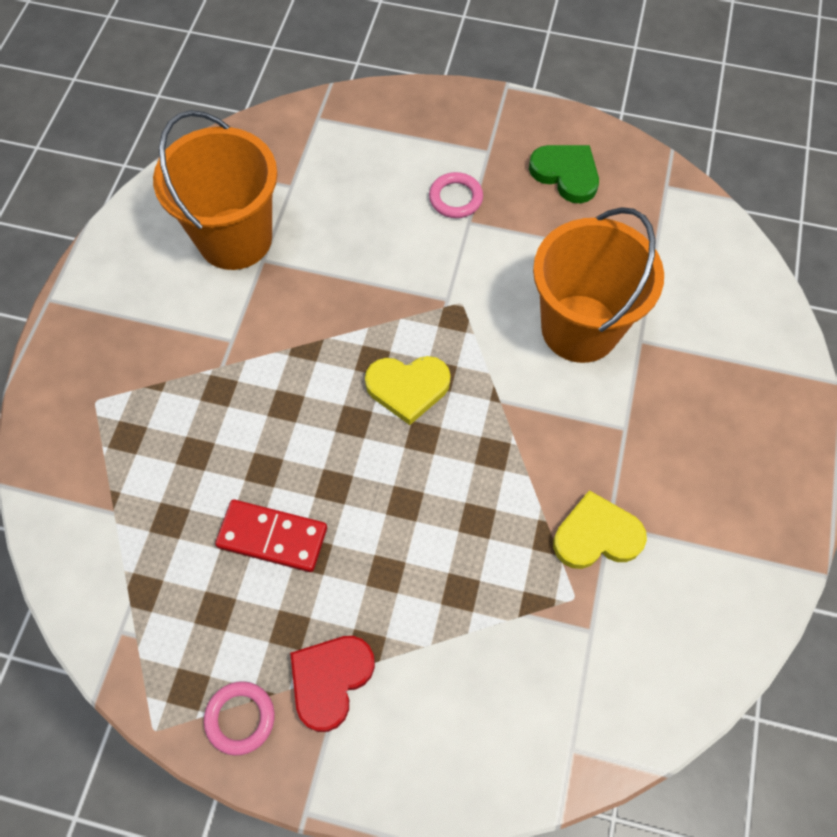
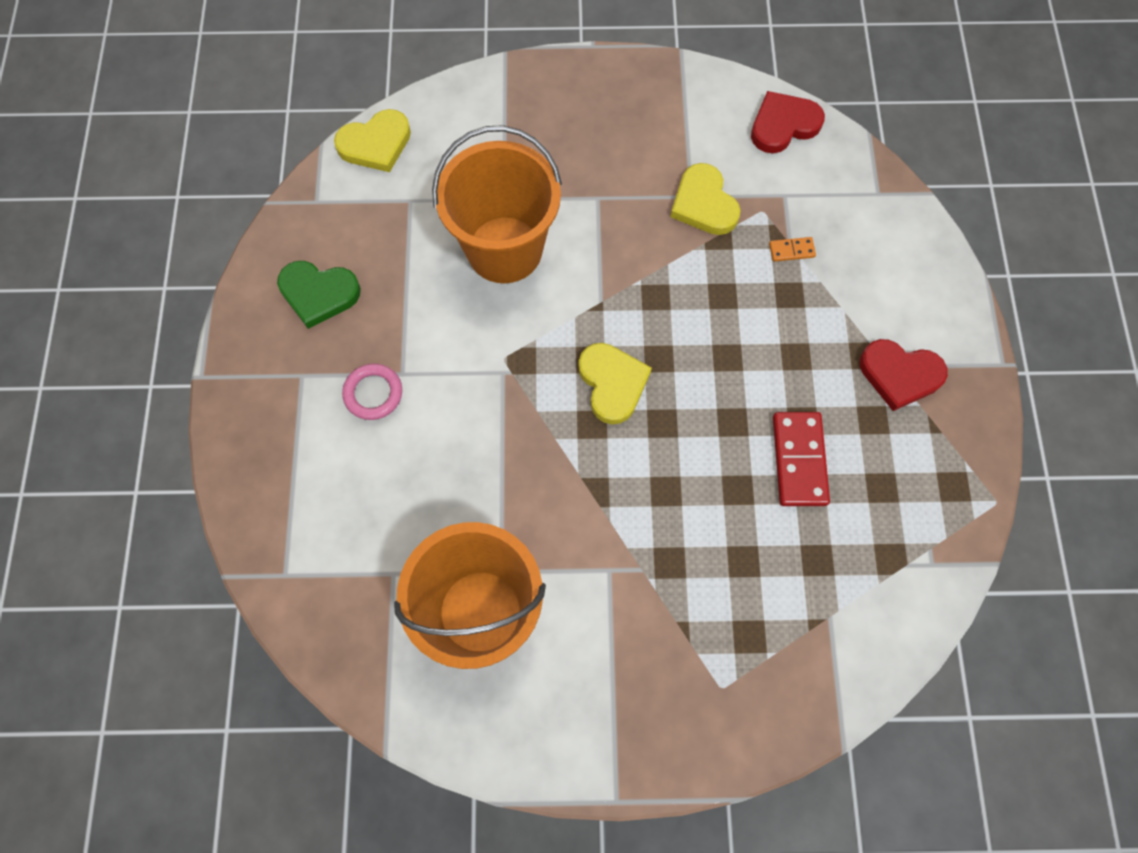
camera: 105 degrees left, 5 degrees up
(240, 718) = (958, 435): pink ring -> none
(515, 613) = (791, 250): none -> orange domino
(566, 174) = (318, 294): green heart -> green heart turned 105 degrees counterclockwise
(692, 664) = (783, 125): none -> red heart
(726, 243) = (375, 144): none -> yellow heart

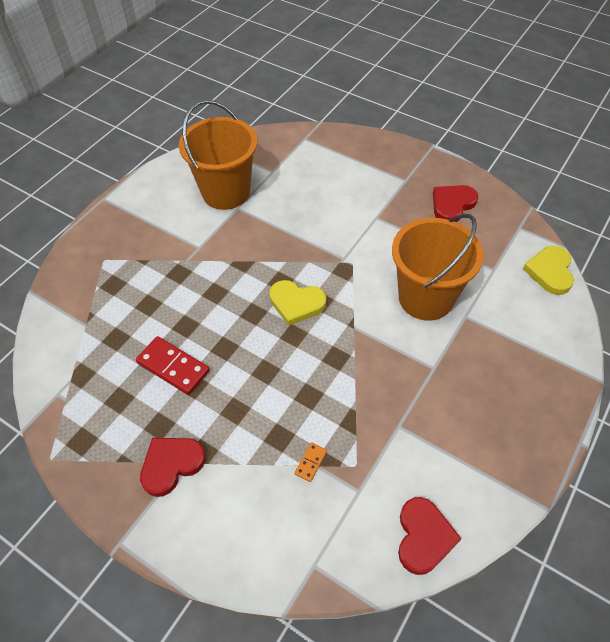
camera: 125 degrees right, 15 degrees down
(318, 294) = (452, 205): green heart -> red heart
(373, 393) = (373, 202): pink ring -> none
(704, 204) = (387, 430): yellow heart -> none

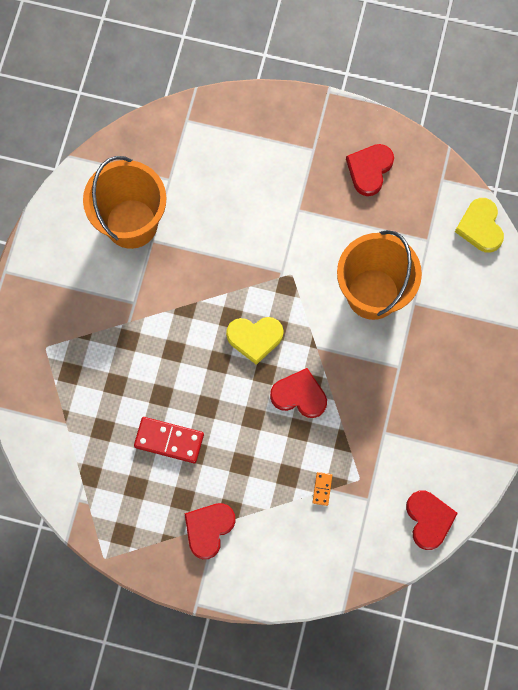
camera: 20 degrees left, 20 degrees up
(321, 364) = (299, 395): none -> red heart

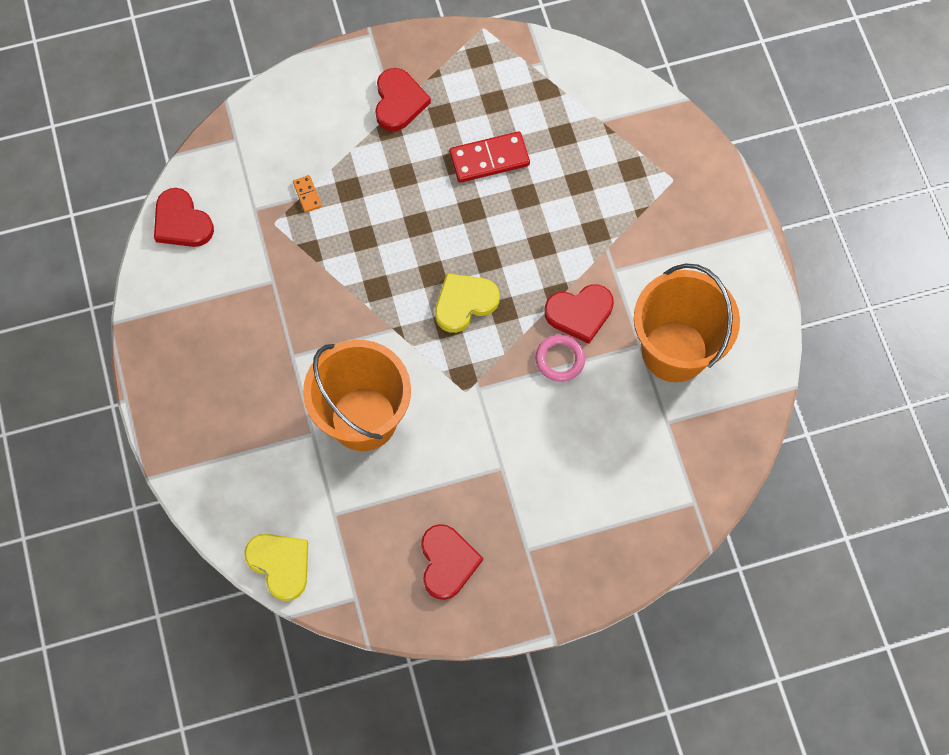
camera: 150 degrees right, 5 degrees down
(213, 261) = (560, 359): none -> pink ring
(299, 395) = (382, 271): red heart -> red heart (579, 313)

